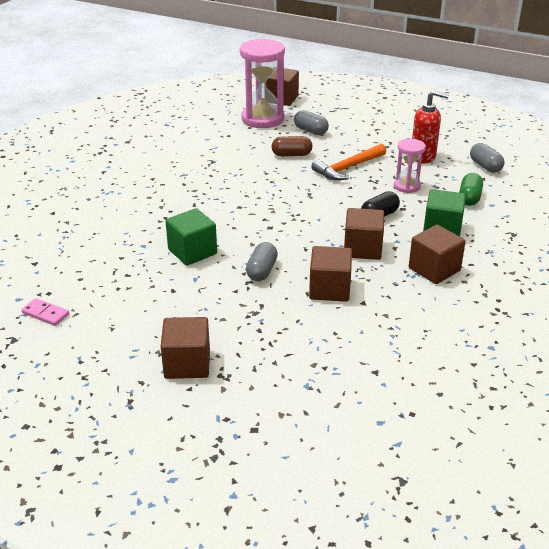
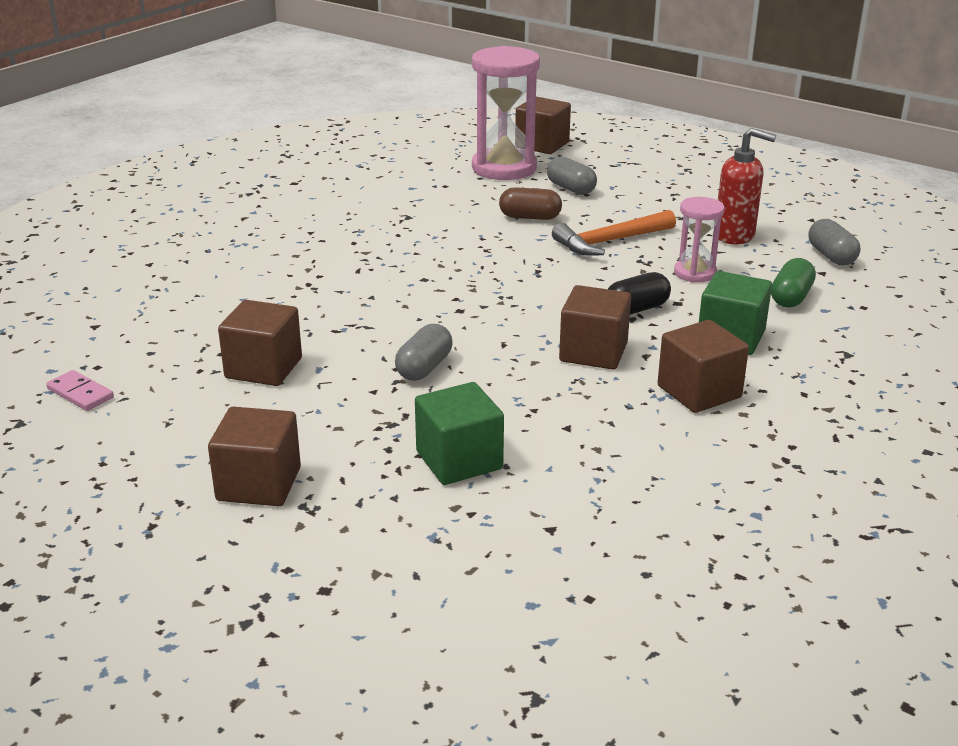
camera: 10 degrees right, 5 degrees down
(192, 252) = (329, 332): green cube -> green cube (459, 460)
(329, 289) = (520, 403): brown cube -> brown cube (263, 368)

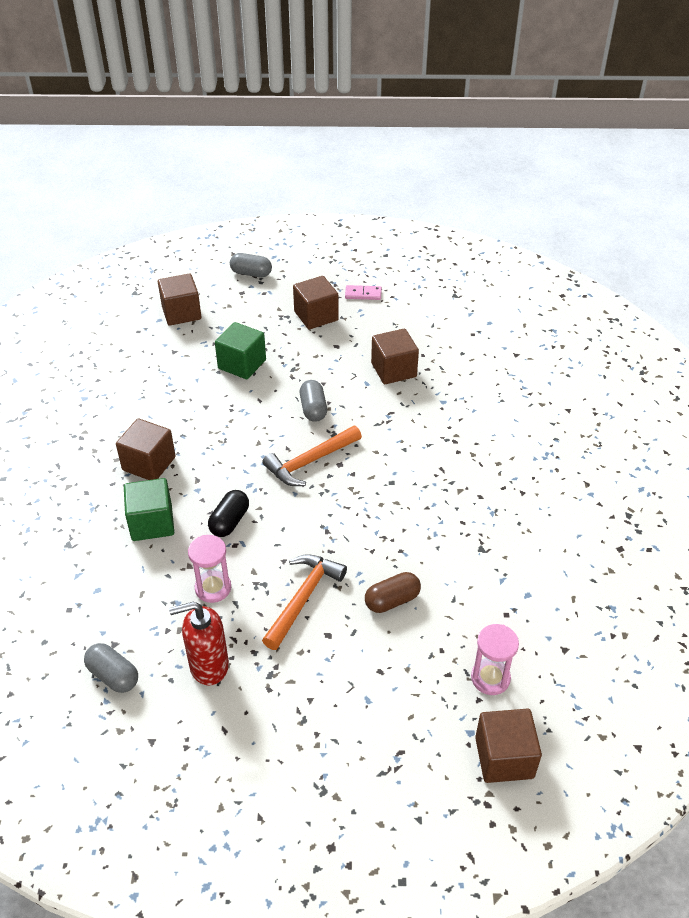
camera: 145 degrees right, 15 degrees up
(80, 393) = (454, 318): pink domino -> pink domino (363, 294)
(491, 323) = (310, 462): none -> orange hammer
(504, 168) = (490, 678): pink hourglass -> pink hourglass, size x0.54
(571, 189) = (400, 672): grey capsule -> grey capsule (251, 273)
(593, 352) = (230, 466): brown cube -> brown cube (181, 313)
(791, 297) = (127, 592): green capsule -> none

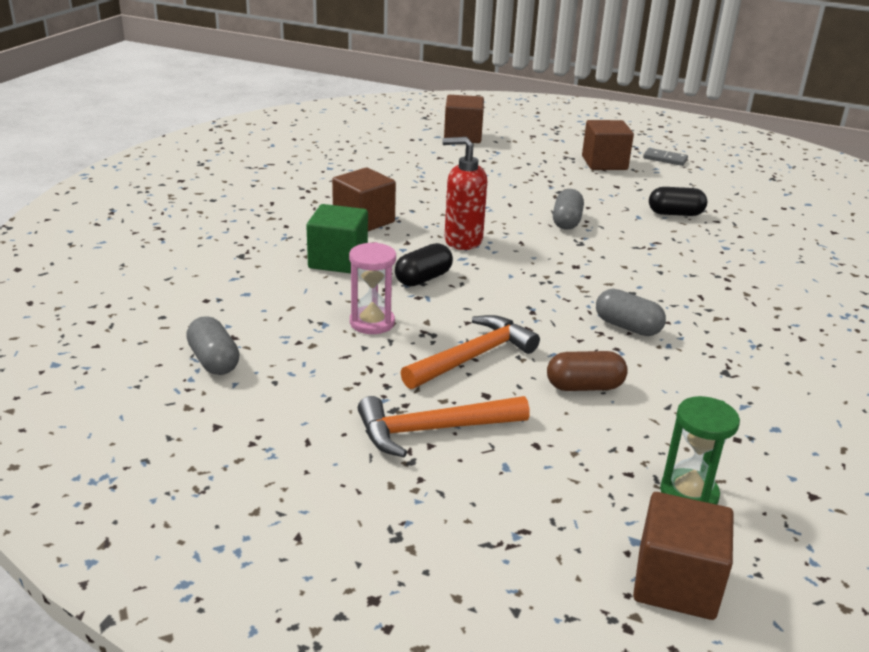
camera: 20 degrees right, 15 degrees down
(208, 666) = (325, 382): red soap dispenser -> red soap dispenser (462, 241)
(242, 364) = (505, 178): green cube -> none
(251, 273) = (549, 126): grey capsule -> grey capsule (627, 327)
(310, 462) = (541, 257): orange hammer -> orange hammer (433, 430)
(363, 294) = (665, 159): pink domino -> grey domino
(393, 370) = (675, 214): brown cube -> black capsule
(490, 678) = (689, 494): pink hourglass -> green hourglass

